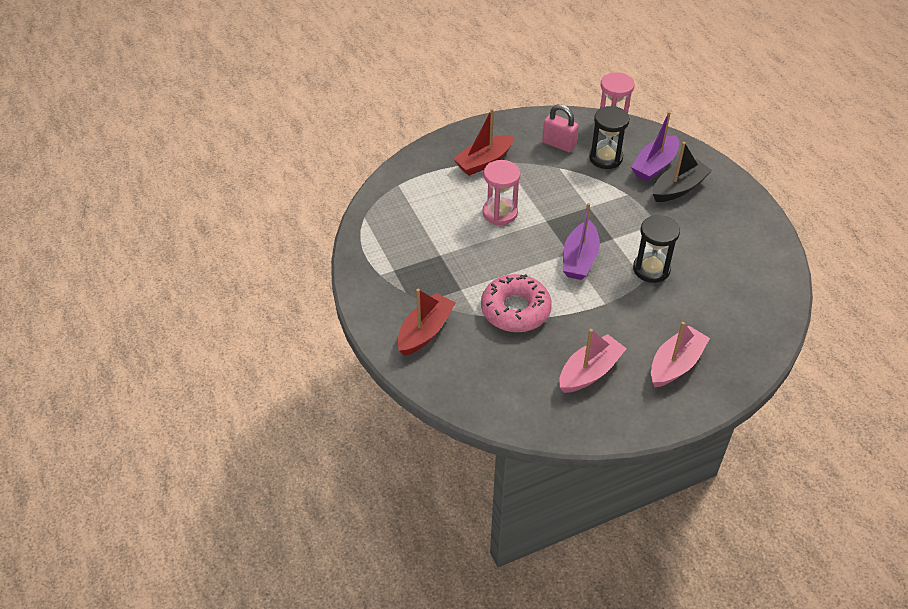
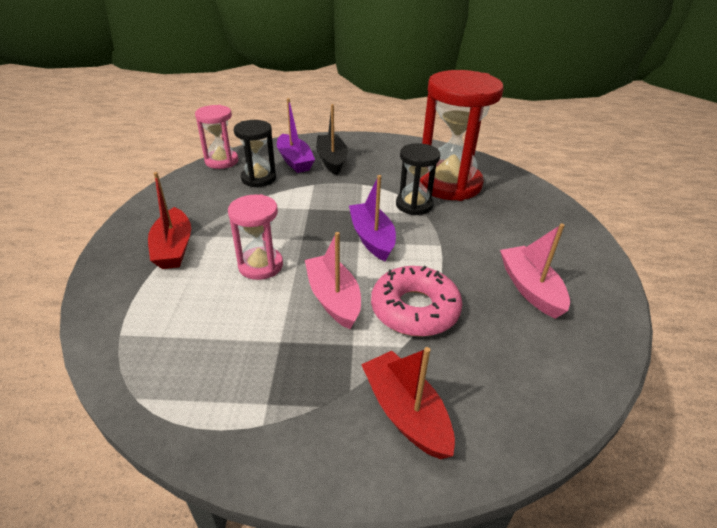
camera: 65 degrees left, 10 degrees down
(559, 144) = (211, 195): pink padlock -> none
(579, 259) = (372, 238): purple boat -> purple boat turned 150 degrees counterclockwise
(675, 364) = (536, 234): pink boat -> pink boat (333, 298)
(711, 283) = (449, 184): none -> red hourglass

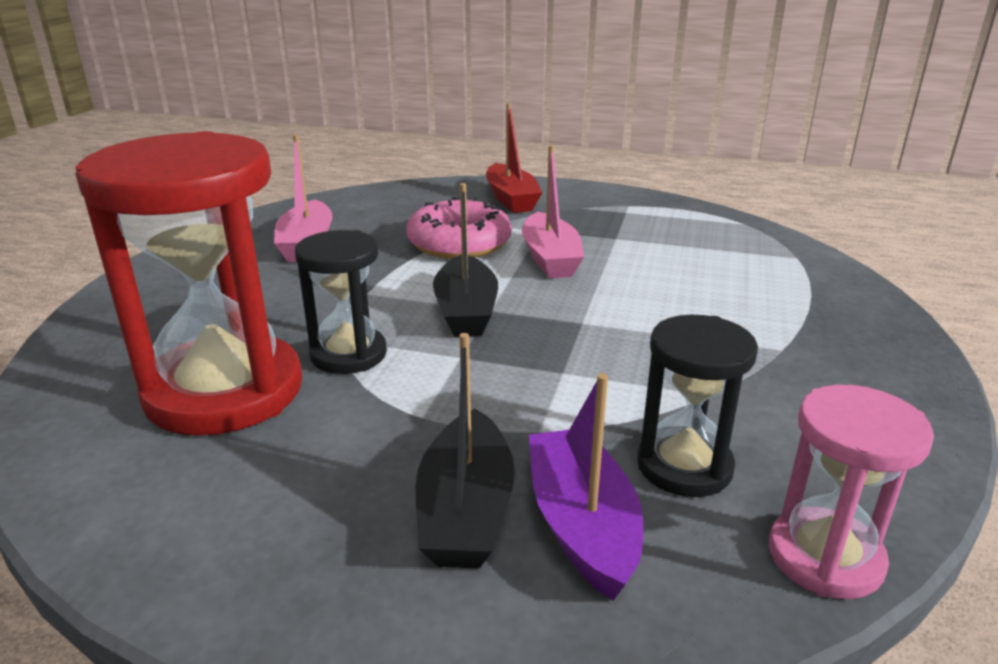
camera: 165 degrees left, 10 degrees down
(173, 248) = (798, 331): red boat -> none
(260, 265) = (647, 297): pink hourglass -> none
(372, 238) = (466, 311): purple boat -> black boat

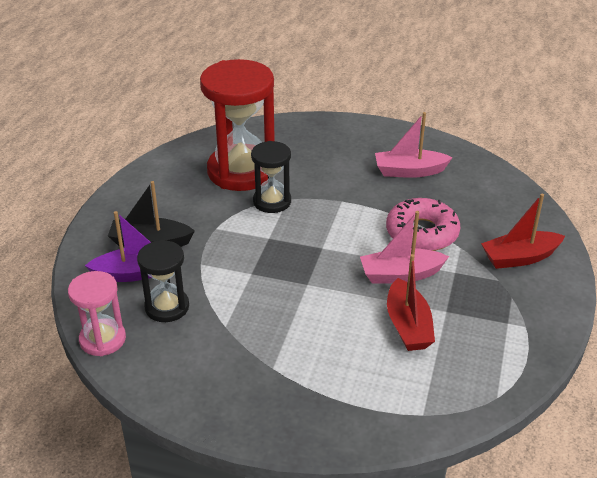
camera: 90 degrees right, 10 degrees up
(466, 311) = (319, 238): black boat -> none
(651, 258) = (408, 326): none -> red boat

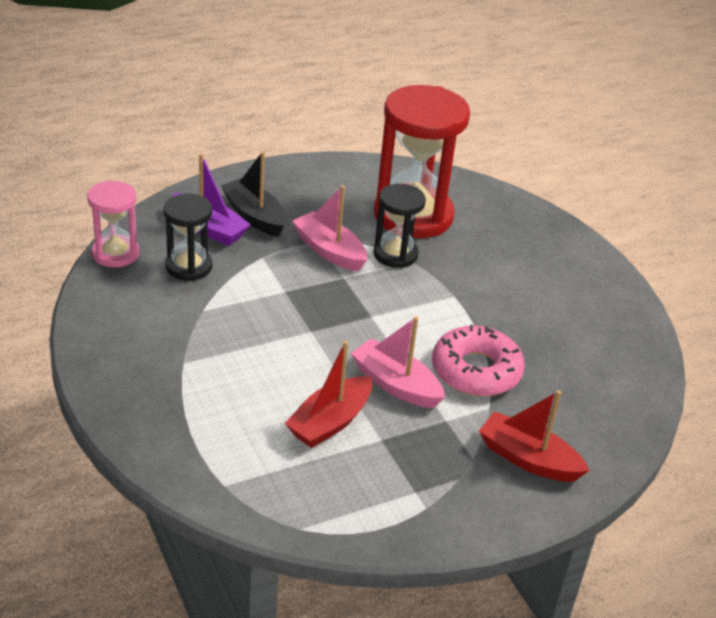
camera: 45 degrees right, 0 degrees up
(409, 171) = (561, 318): pink boat -> pink boat (329, 251)

